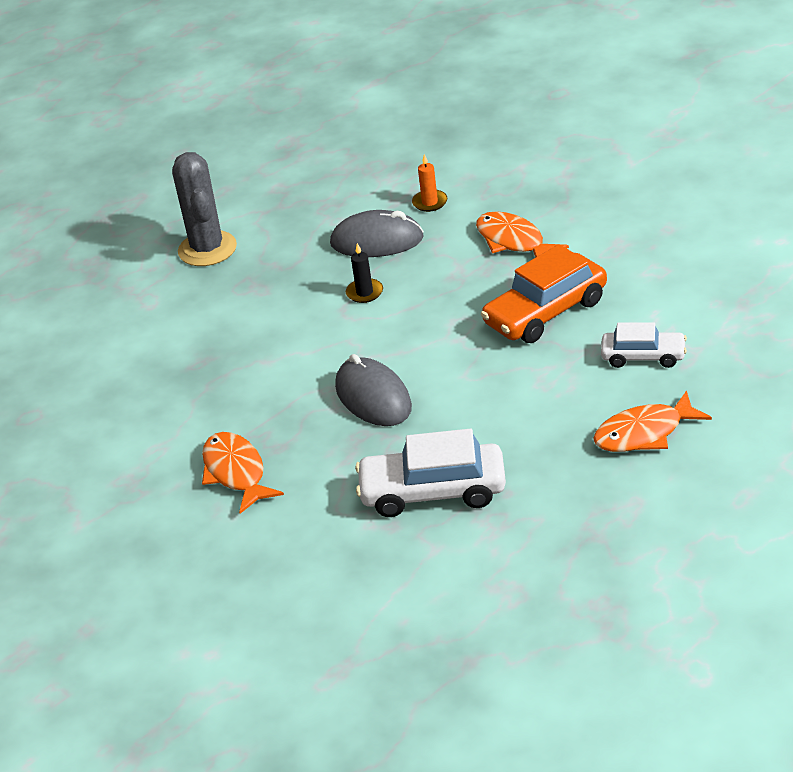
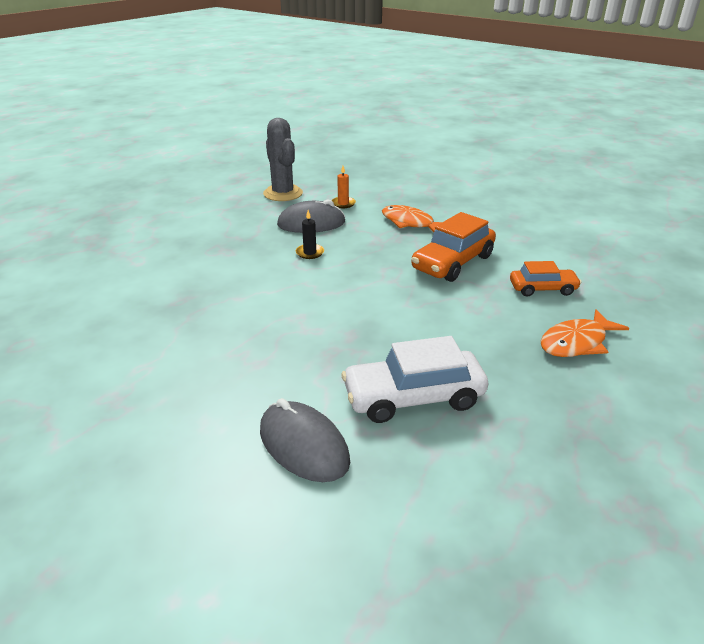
camera: 15 degrees left, 5 degrees down
(207, 249) = (184, 229): grey cactus -> grey cactus (283, 193)
(236, 472) = (220, 387): orange fish -> none
(373, 397) = (335, 322): grey mouse -> grey mouse (303, 446)
(643, 356) = (542, 289): white car -> orange car

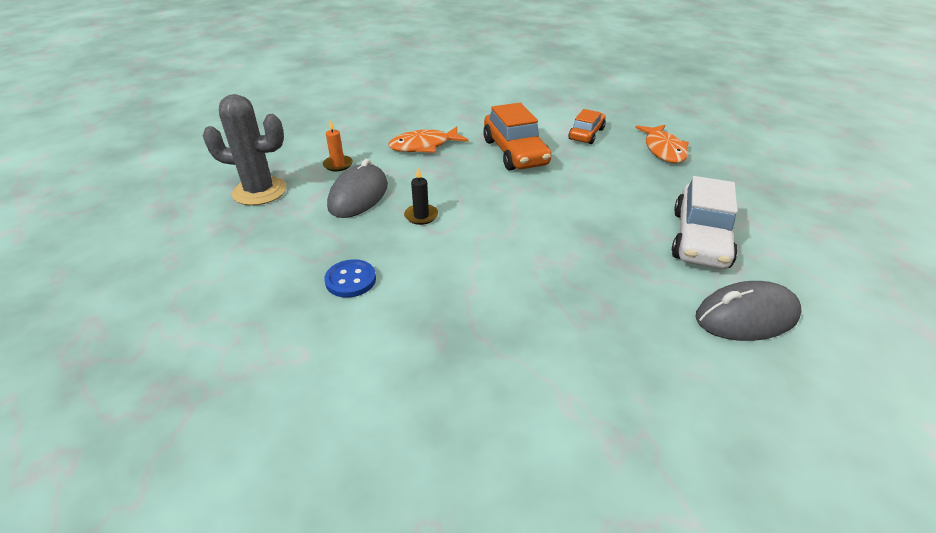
camera: 60 degrees left, 5 degrees up
(215, 253) = (350, 280): none -> blue button

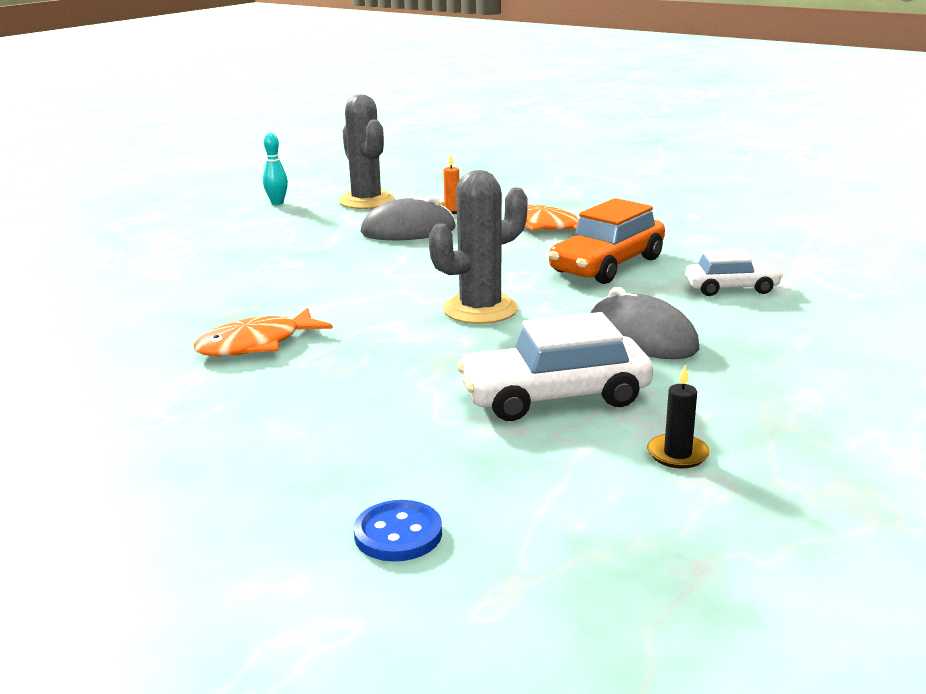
camera: 60 degrees right, 15 degrees down
(188, 235) = (277, 203): none -> turquoise bowling pin
(350, 280) = (276, 264): blue button -> blue button (398, 534)
(421, 216) = (408, 260): black candle -> black candle (677, 454)
(545, 218) = (480, 309): none -> grey cactus
(586, 134) = (731, 288): orange car -> white car
(663, 150) = (776, 339): orange fish -> orange fish (256, 344)
(746, 317) = (409, 445): grey mouse -> grey mouse (641, 338)

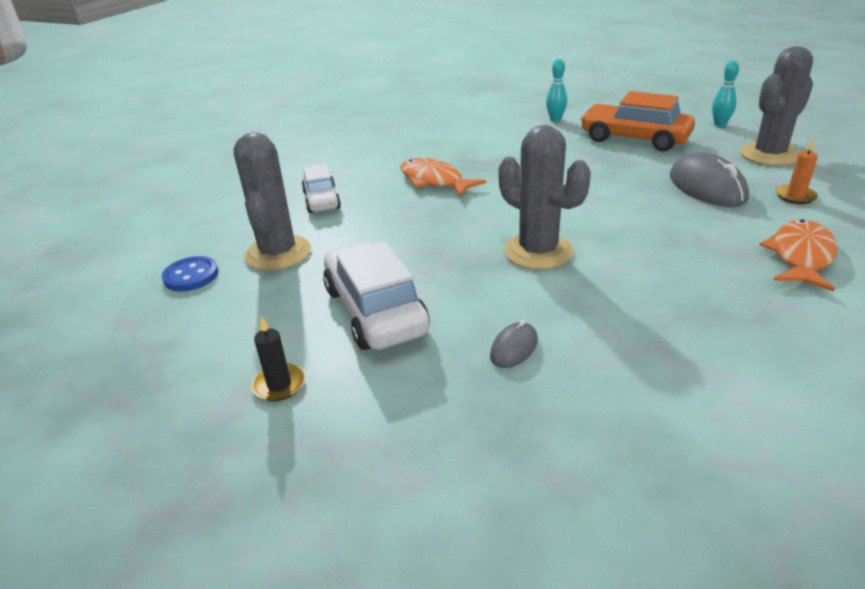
camera: 80 degrees right, 10 degrees up
(154, 262) = (555, 119): none -> turquoise bowling pin
(378, 459) = (278, 253): none -> grey cactus
(607, 265) = (708, 309): orange car -> orange car (634, 139)
(641, 338) = (514, 348): grey mouse -> grey mouse, size x0.51
(731, 288) = (704, 412): white car -> white car (322, 200)

